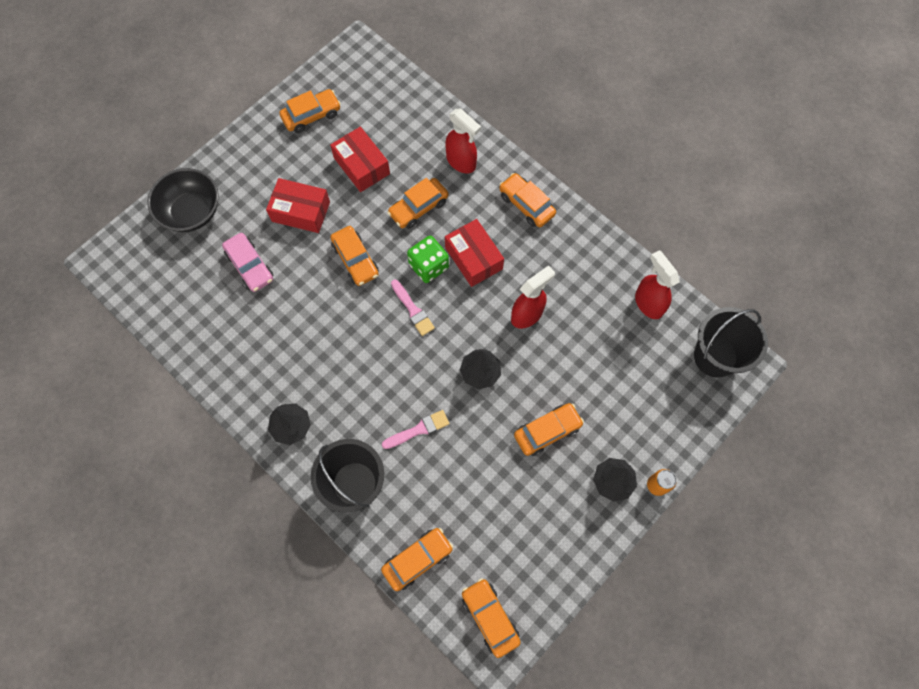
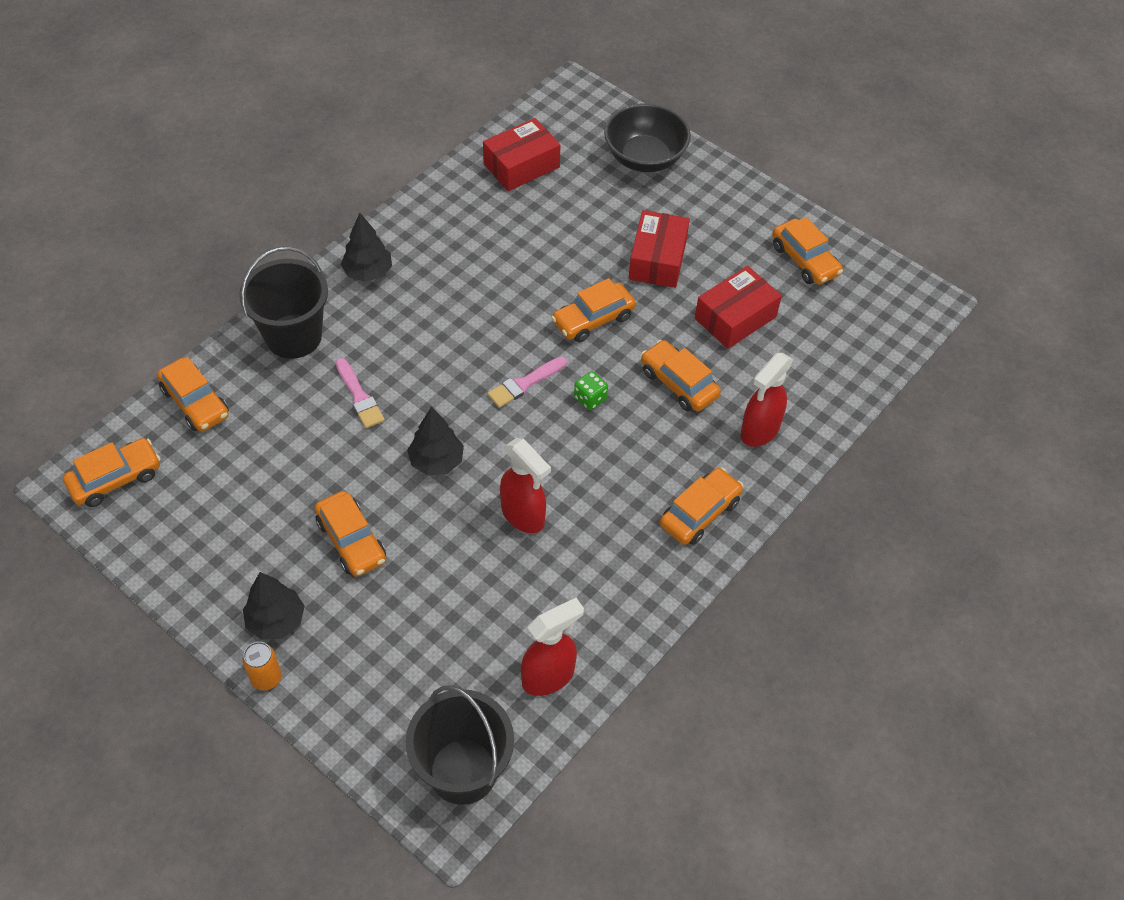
camera: 85 degrees right, 15 degrees down
(250, 266) = (576, 217): pink car -> none
(428, 266) = (590, 398): green dice -> green dice, size x0.60
(473, 258) = (606, 449): red box -> red box (521, 166)

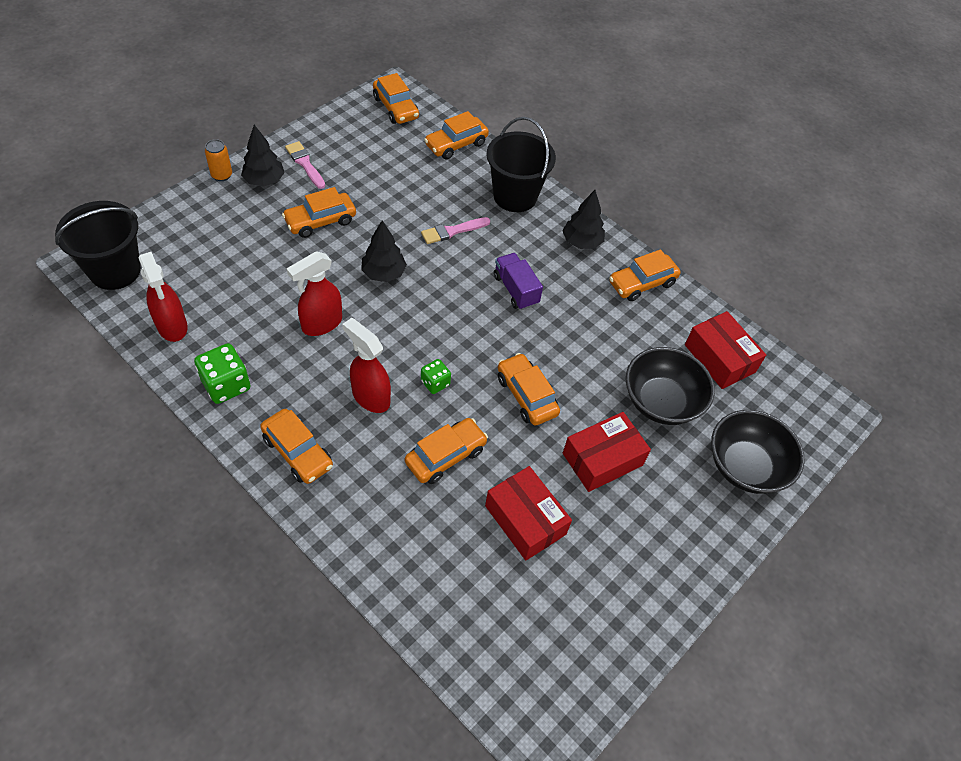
camera: 90 degrees right, 0 degrees up
(448, 332) = (516, 290): none -> purple truck
(524, 383) = (456, 337): pink brush -> pink brush (305, 164)
(582, 213) = (661, 402): none -> black bowl
(626, 598) = (226, 385): none -> green dice
(657, 260) = (602, 459): red box -> red box turned 45 degrees counterclockwise
(759, 431) = (381, 518): red spray bottle -> red spray bottle (370, 397)
(805, 260) = (607, 606): orange car -> orange car (642, 283)

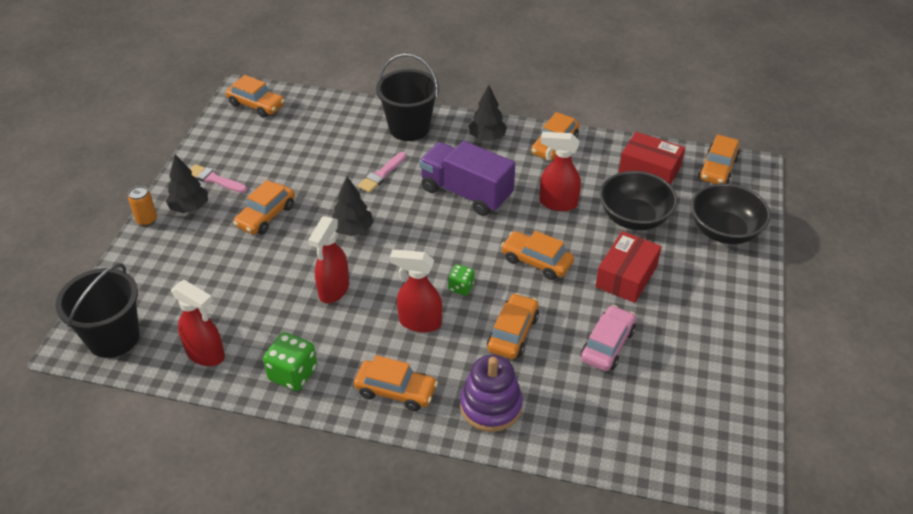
camera: 25 degrees left, 10 degrees down
(368, 517) = (491, 406): none -> purple stacking toy
(456, 144) = (330, 111): orange car -> orange car (717, 169)
(516, 290) = (466, 193): purple truck -> purple truck, size x1.71
(525, 520) = (607, 345): red box -> pink car
(596, 346) = (557, 203): none -> red spray bottle

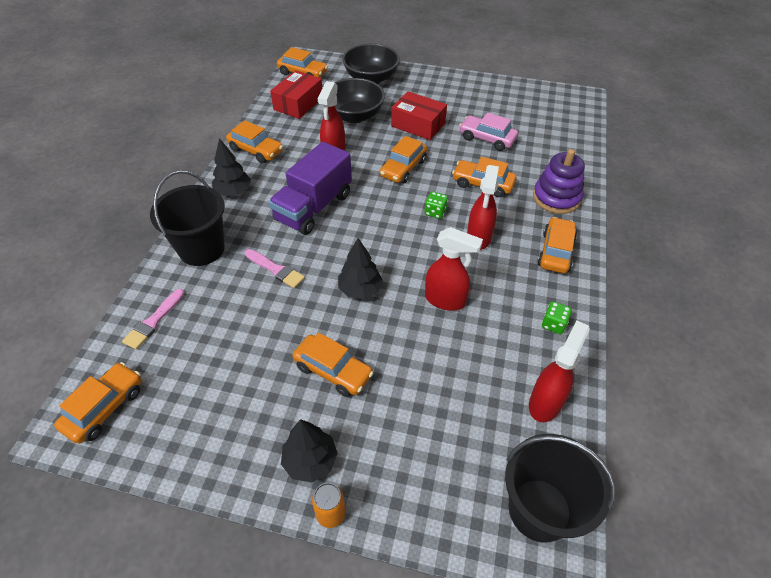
camera: 90 degrees left, 5 degrees up
(214, 179) = (257, 439): pink brush -> pink brush (153, 321)
(293, 374) = (553, 324): green dice -> green dice, size x0.60

